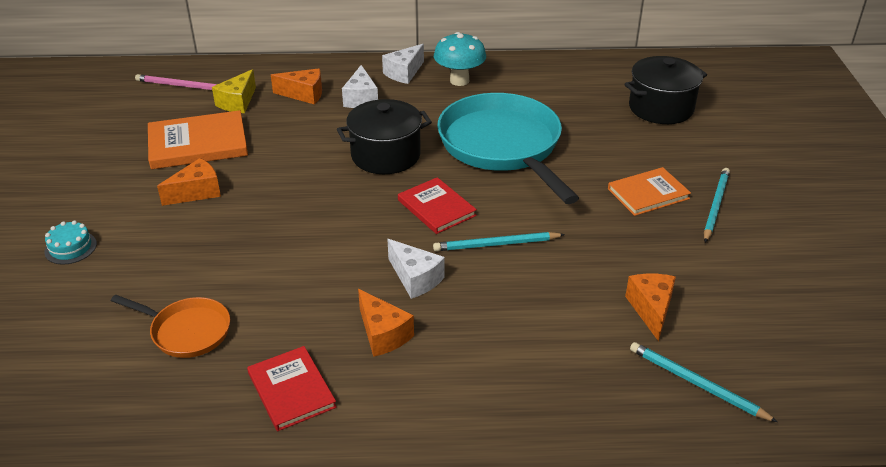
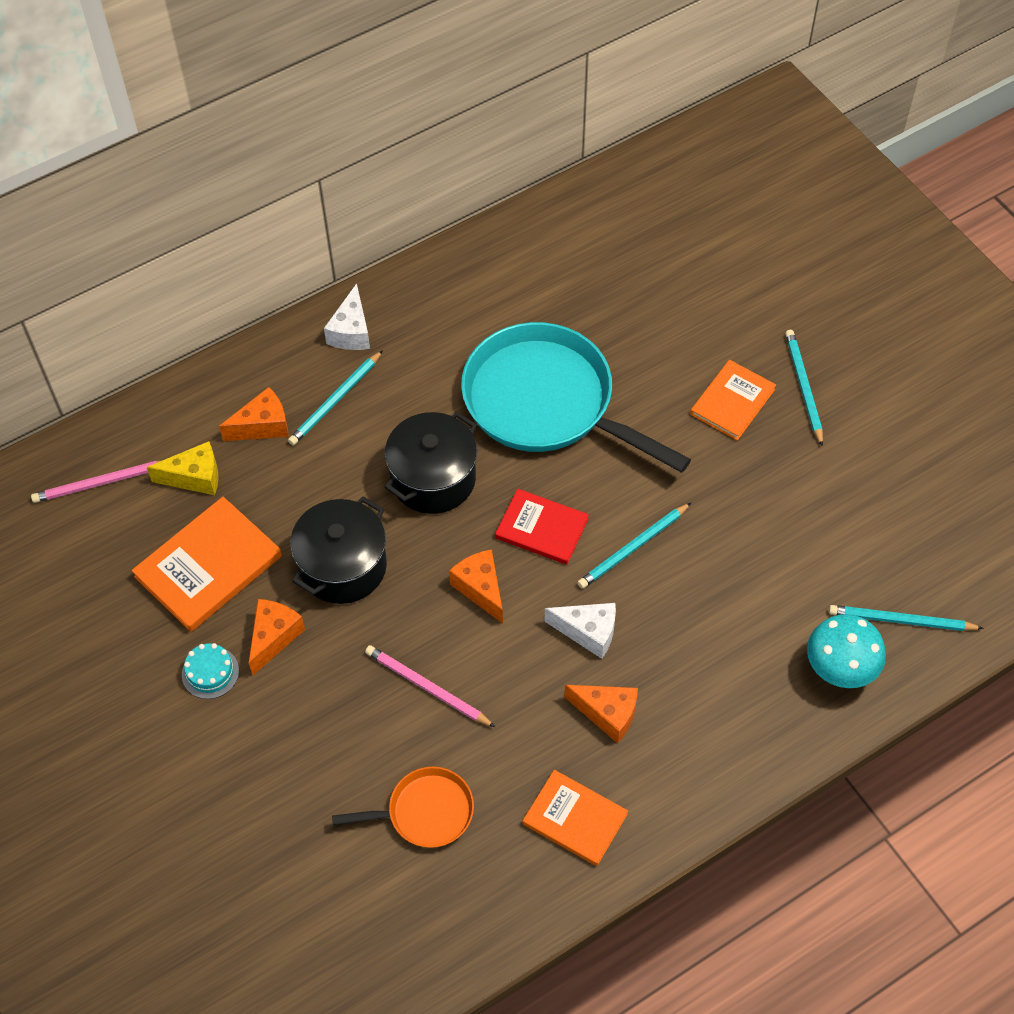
camera: 30 degrees left, 20 degrees up
(70, 248) = (209, 782): turquoise cake -> turquoise cake (210, 672)
(238, 102) = (195, 477): yellow cheese -> yellow cheese turned 90 degrees counterclockwise
(266, 260) = (427, 687): none -> pink pencil
(291, 390) = (575, 819): red book -> orange book
(361, 99) = (335, 401): white cheese -> turquoise pencil
(459, 81) = (425, 315): turquoise mushroom -> turquoise mushroom (839, 670)
(651, 310) = (819, 556): orange cheese -> orange cheese (480, 589)
(661, 108) = (671, 258): black pot -> black pot (343, 566)

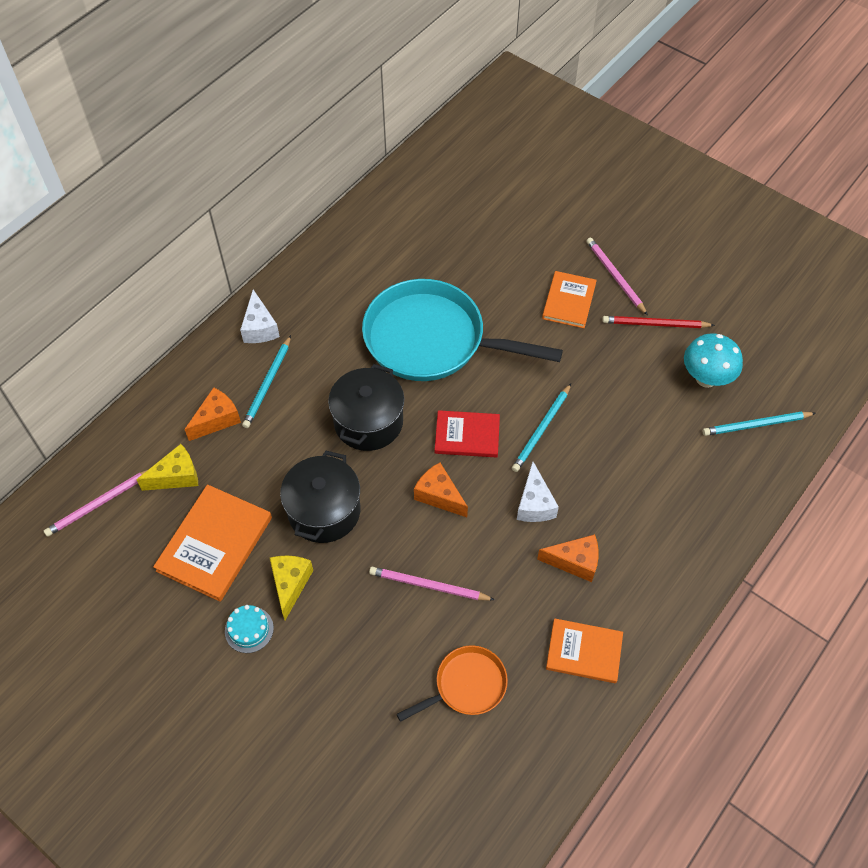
camera: 20 degrees left, 0 degrees up
(274, 637) = (290, 584): orange cheese -> yellow cheese
(588, 632) = (534, 504): white cheese -> white cheese turned 90 degrees clockwise
(803, 387) = (615, 276): turquoise pencil -> pink pencil
(828, 460) = (655, 324): none -> red pencil
(839, 670) = (728, 475): turquoise mushroom -> turquoise mushroom (706, 378)

